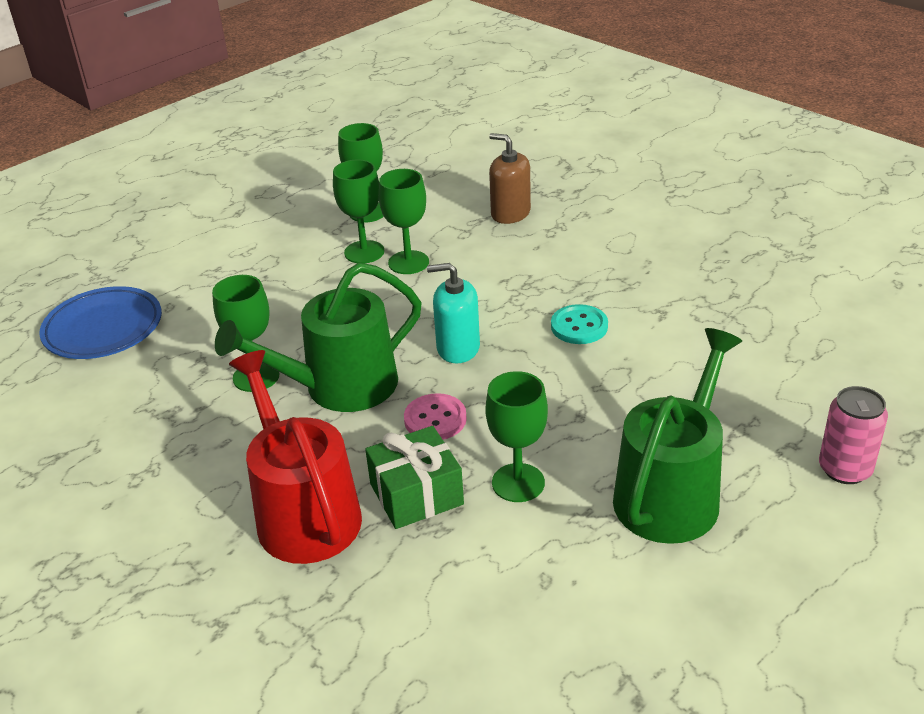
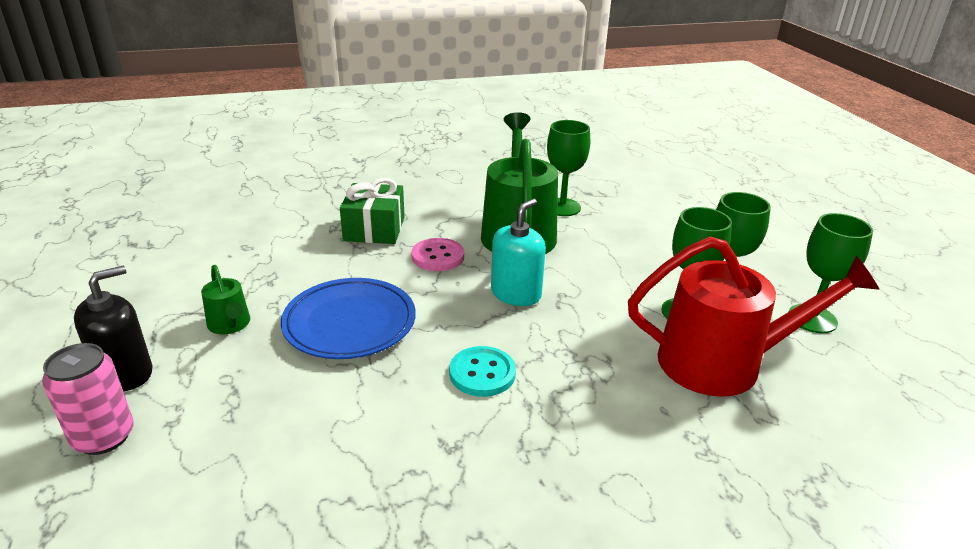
camera: 115 degrees right, 5 degrees down
(103, 328) = (671, 172): blue plate -> blue plate (350, 323)
(303, 513) = (407, 194): red watering can -> red watering can (722, 362)
(510, 213) = (764, 422): brown soap dispenser -> none
(518, 483) = (333, 266): green goblet -> none
(671, 493) = (230, 324): green watering can -> green watering can, size x0.45
(791, 512) = (125, 373): none -> black soap dispenser

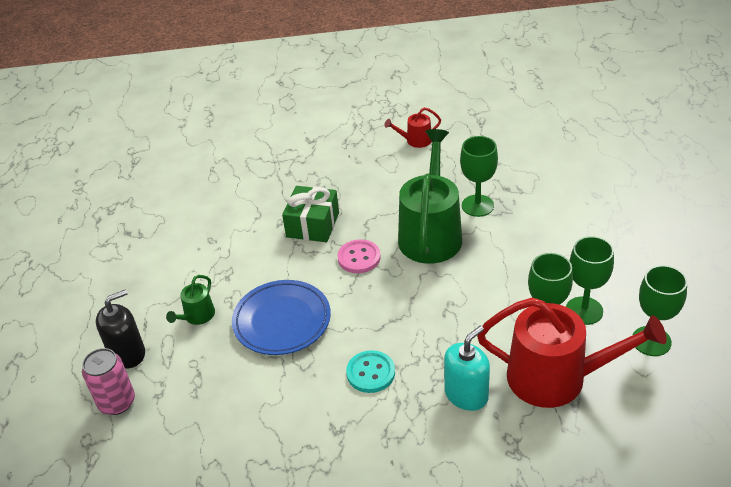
camera: 15 degrees right, 10 degrees up
(230, 324) = (197, 316): green watering can -> green watering can turned 45 degrees clockwise
(477, 158) = (415, 140): none -> red watering can
(516, 294) = (413, 300): turquoise soap dispenser -> turquoise soap dispenser (466, 394)

